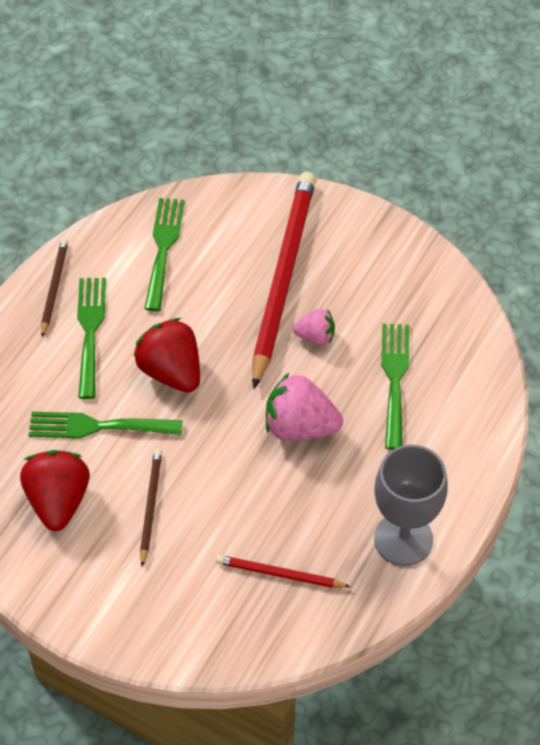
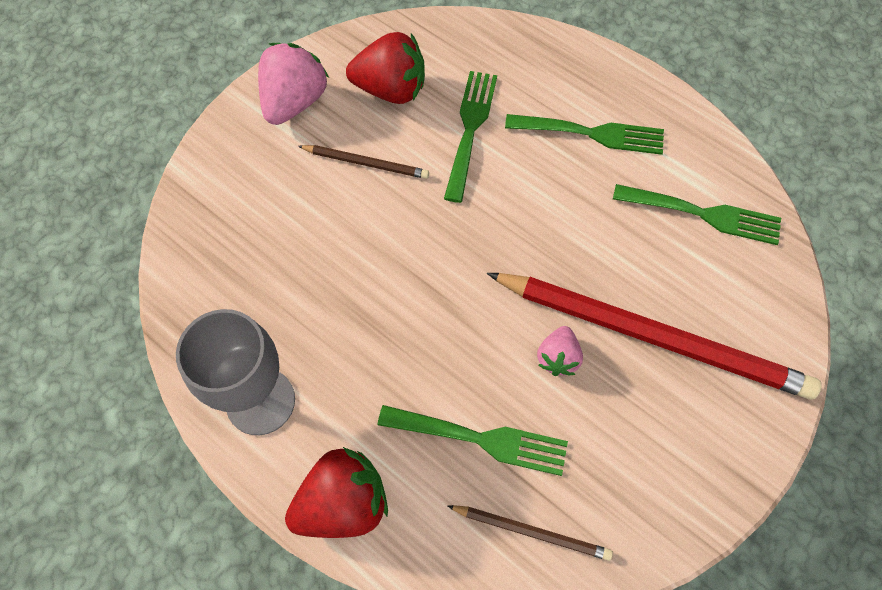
camera: 100 degrees right, 10 degrees up
(54, 288) = (653, 107): brown pencil -> brown pencil (531, 531)
(171, 372) = (528, 201): red strawberry -> red strawberry (343, 503)
(280, 574) = (255, 268): red pencil -> none
(300, 427) = (433, 318): pink strawberry -> pink strawberry (294, 102)

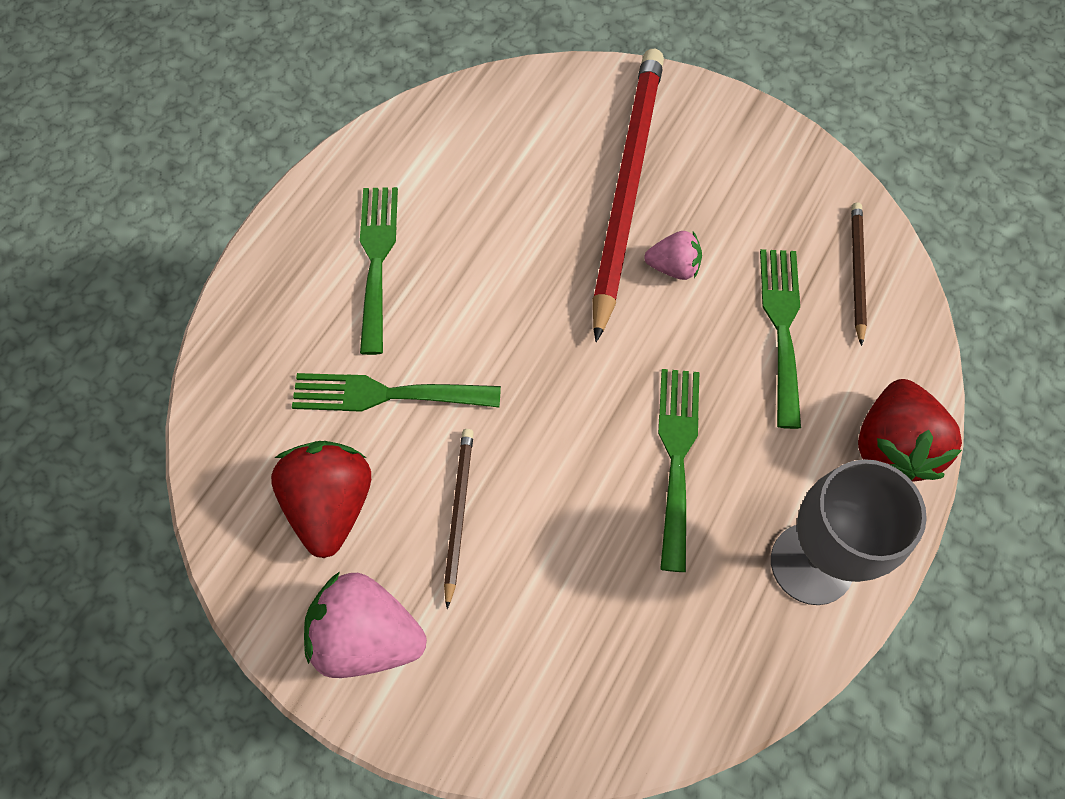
camera: 100 degrees left, 0 degrees up
(343, 503) = (892, 447): red strawberry -> red strawberry turned 135 degrees counterclockwise
(704, 214) = (471, 148): green fork -> green fork (676, 456)

